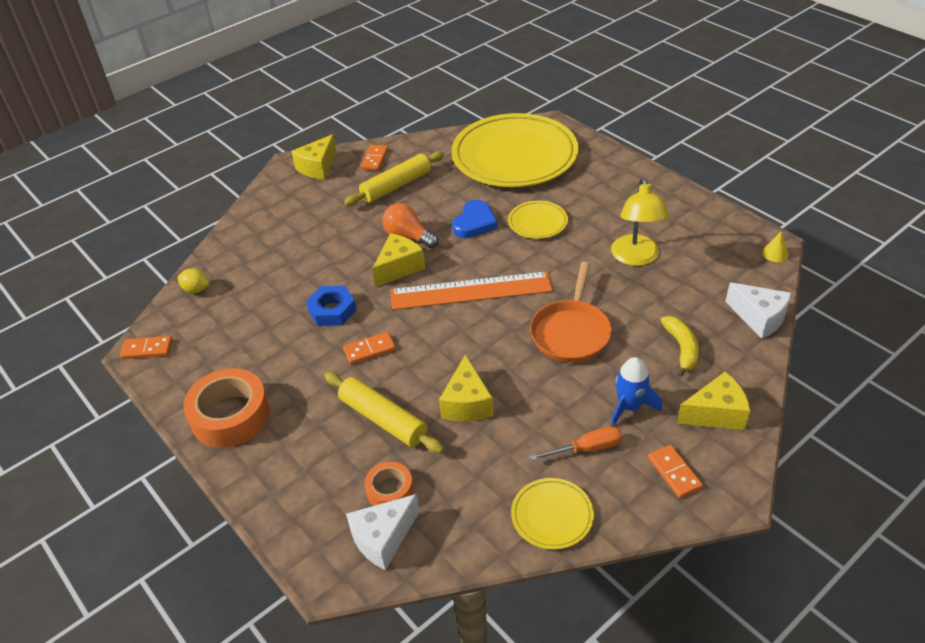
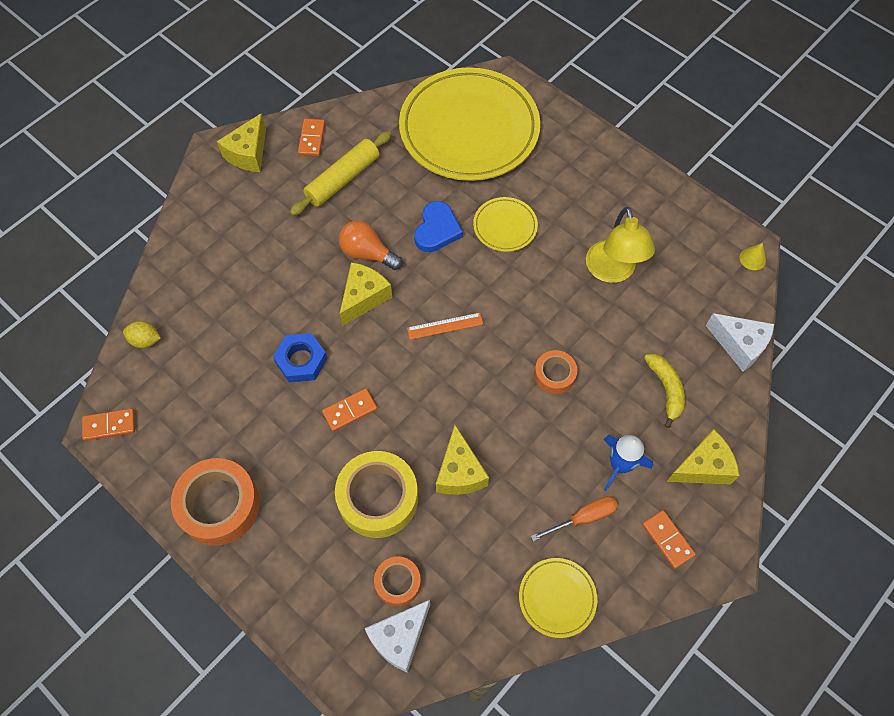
camera: 10 degrees left, 20 degrees up
(383, 419) = (378, 498): yellow rolling pin -> yellow tape
(471, 291) = (445, 326): orange ruler -> orange ruler, size x0.45
(571, 332) = (554, 375): orange pan -> orange tape

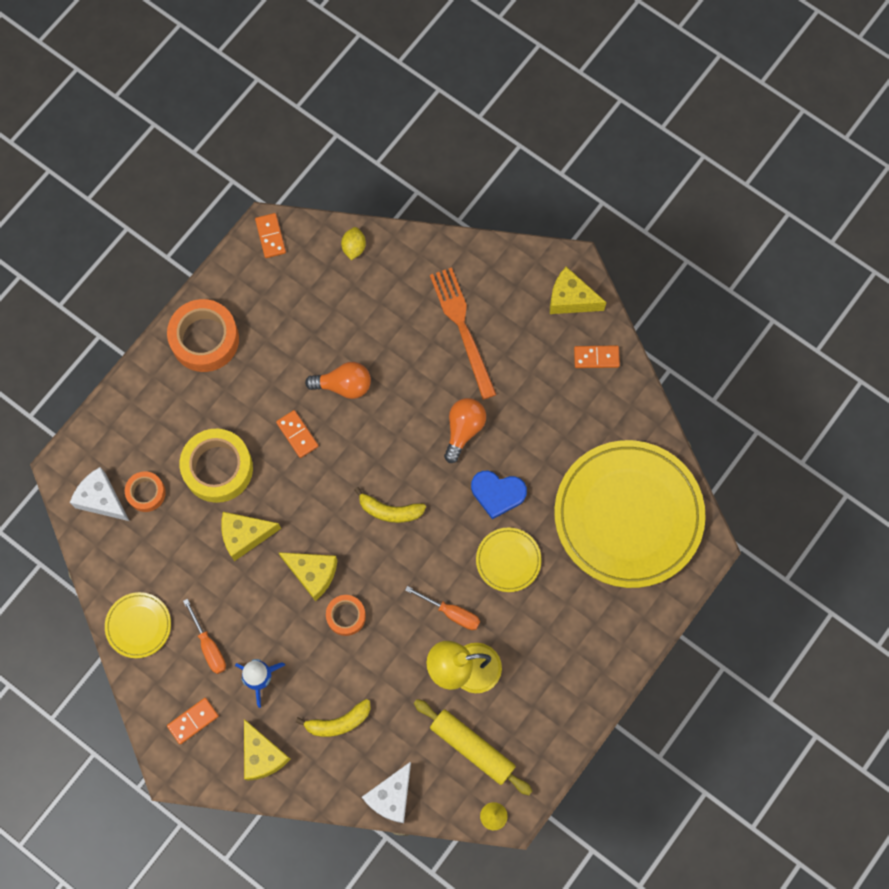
camera: 85 degrees right, 10 degrees up
(259, 246) = (462, 328): none -> orange fork
(301, 360) = (344, 385): blue nut -> orange light bulb
(343, 179) = (549, 395): yellow rolling pin -> yellow rolling pin (472, 748)
(363, 298) = (414, 432): yellow cheese -> yellow cheese (313, 573)
(445, 326) = (389, 511): orange ruler -> yellow banana
(555, 278) = (451, 613): none -> orange screwdriver

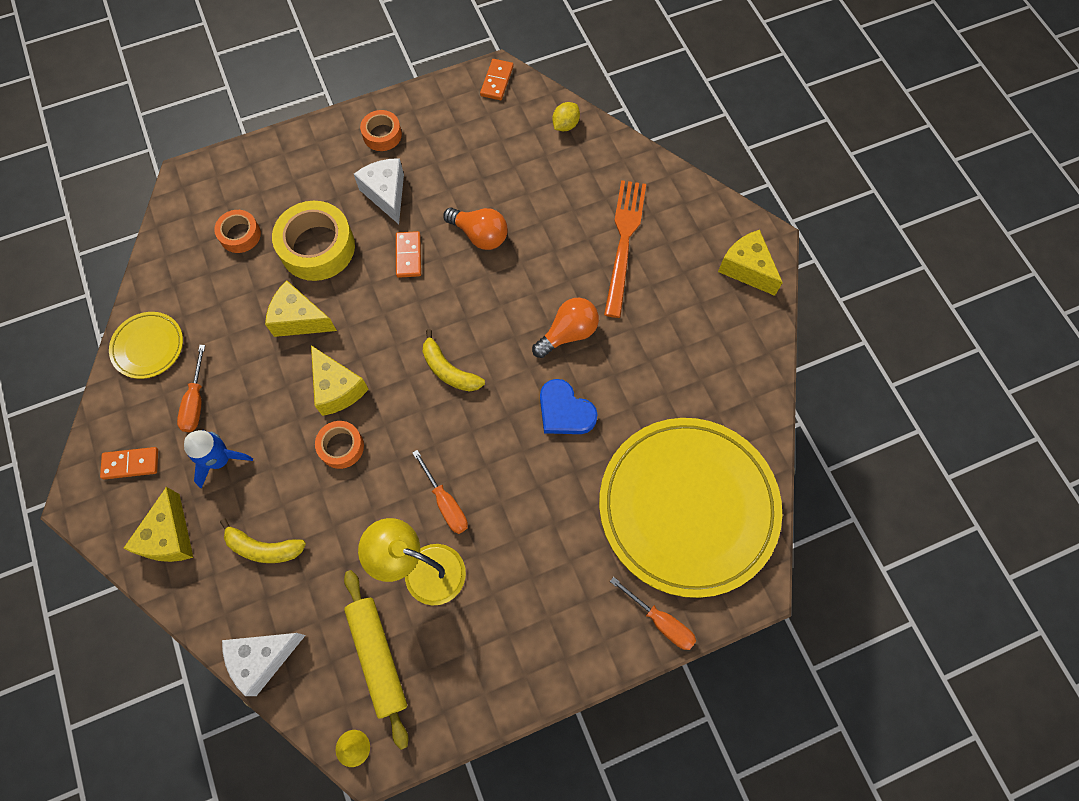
camera: 30 degrees right, 5 degrees down
(101, 499) = (198, 220): white cheese -> white cheese (386, 194)
(205, 339) = (382, 135): orange tape -> orange tape, size x0.55
(508, 560) = (535, 483): yellow plate -> none
(596, 357) = (742, 335): orange domino -> none
(654, 608) = (660, 621): none -> orange screwdriver

